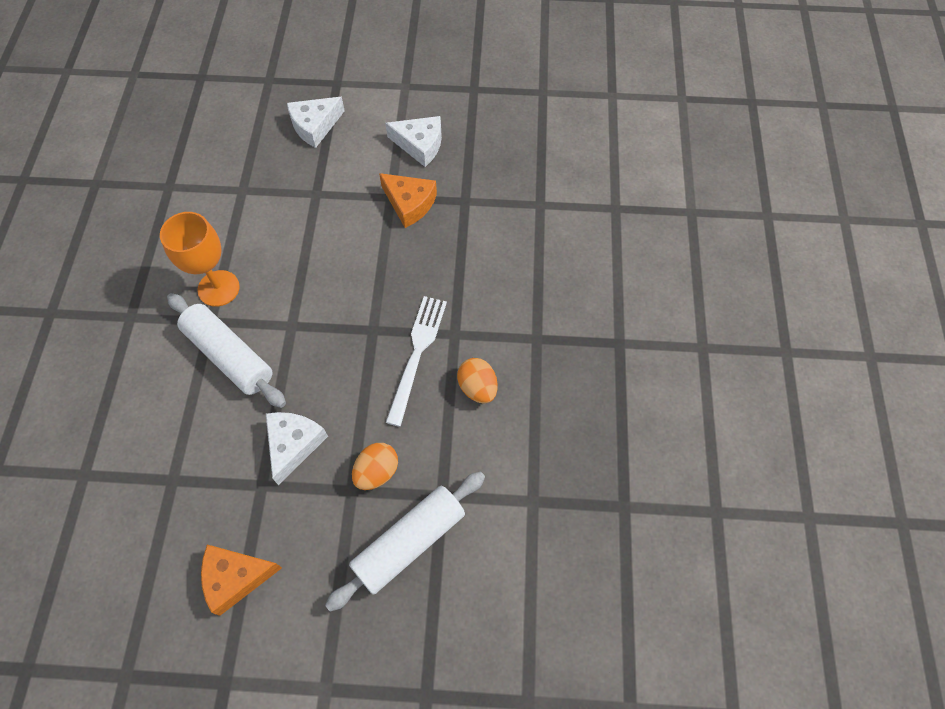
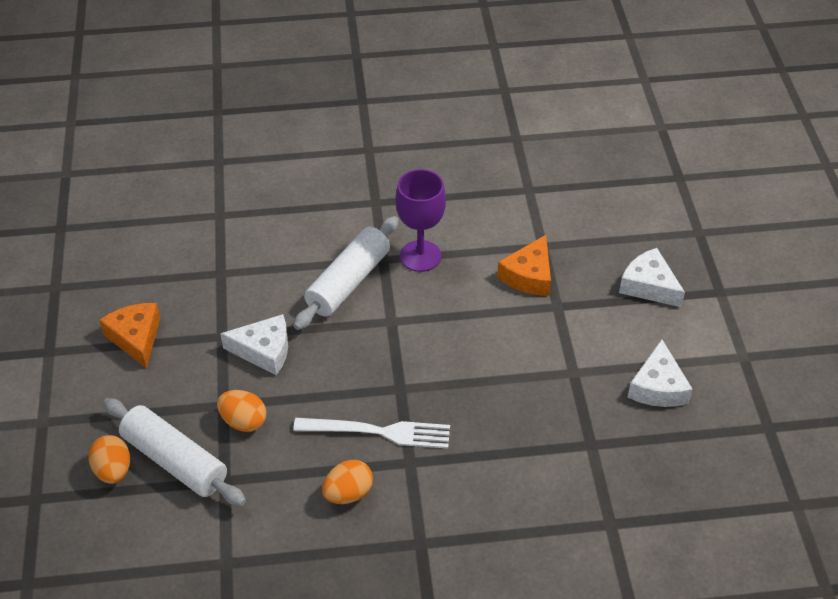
camera: 80 degrees right, 15 degrees down
(218, 288) = (420, 256): orange goblet -> purple goblet
(408, 607) = (113, 470): none -> orange egg
(409, 203) = (570, 391): orange cheese -> orange cheese (529, 275)

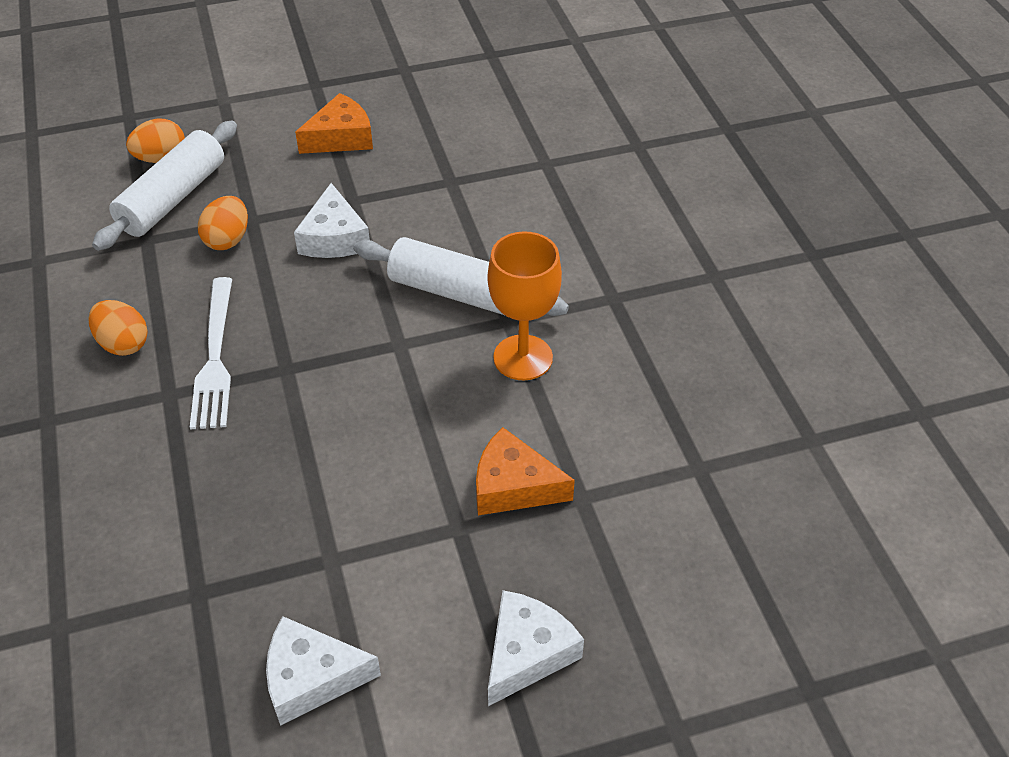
camera: 80 degrees right, 0 degrees up
(420, 256) = (523, 357): purple goblet -> orange goblet

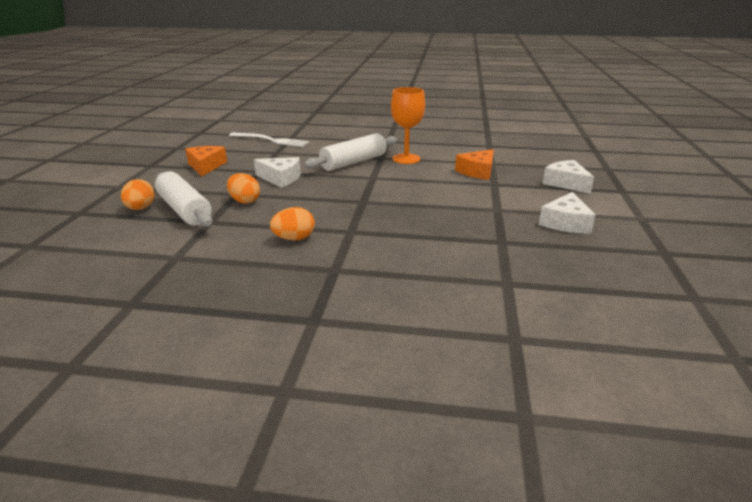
camera: 65 degrees left, 20 degrees down
(215, 358) = (336, 216): white fork -> white fork (271, 140)

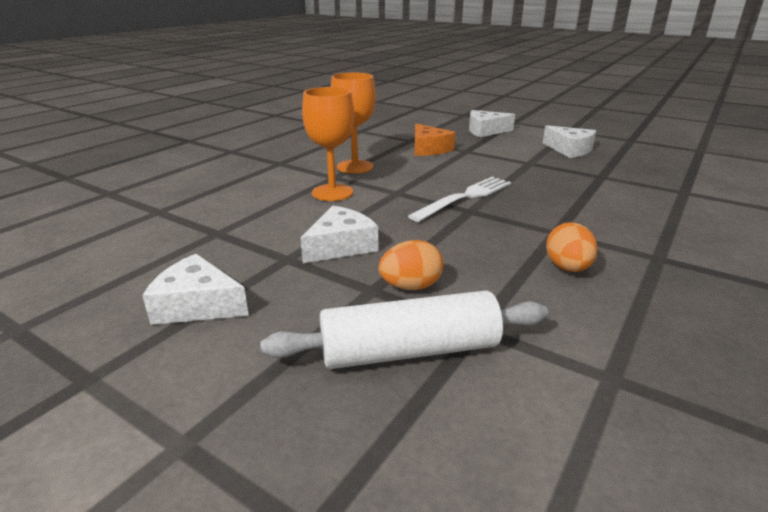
camera: 65 degrees left, 0 degrees up
(140, 208) = (362, 410): orange egg -> none
(206, 166) = (197, 305): orange cheese -> white cheese
(271, 140) = (149, 228): white fork -> white fork (465, 197)
(353, 162) = (332, 192): white rolling pin -> orange goblet

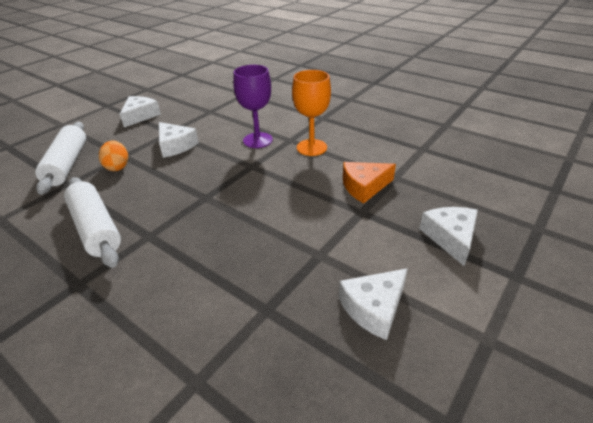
camera: 95 degrees right, 10 degrees up
(332, 192) = (257, 140): orange goblet -> purple goblet
(465, 197) = (232, 197): white fork -> none
(567, 268) = (96, 228): orange egg -> white rolling pin

